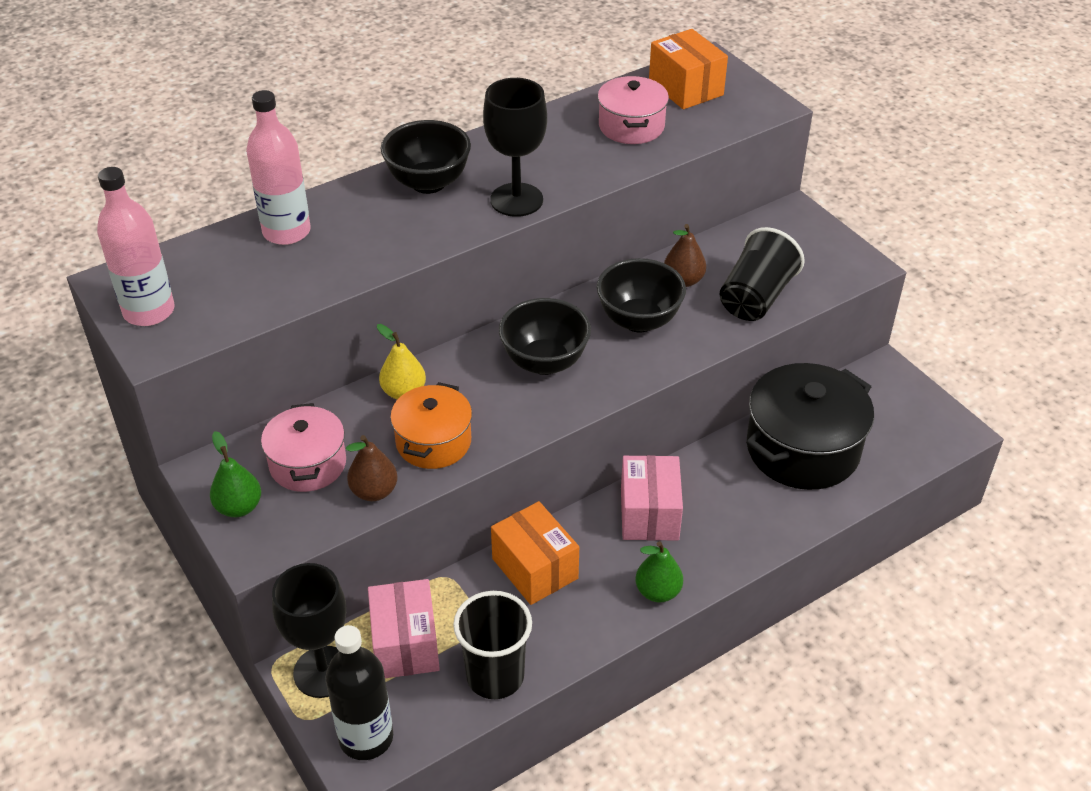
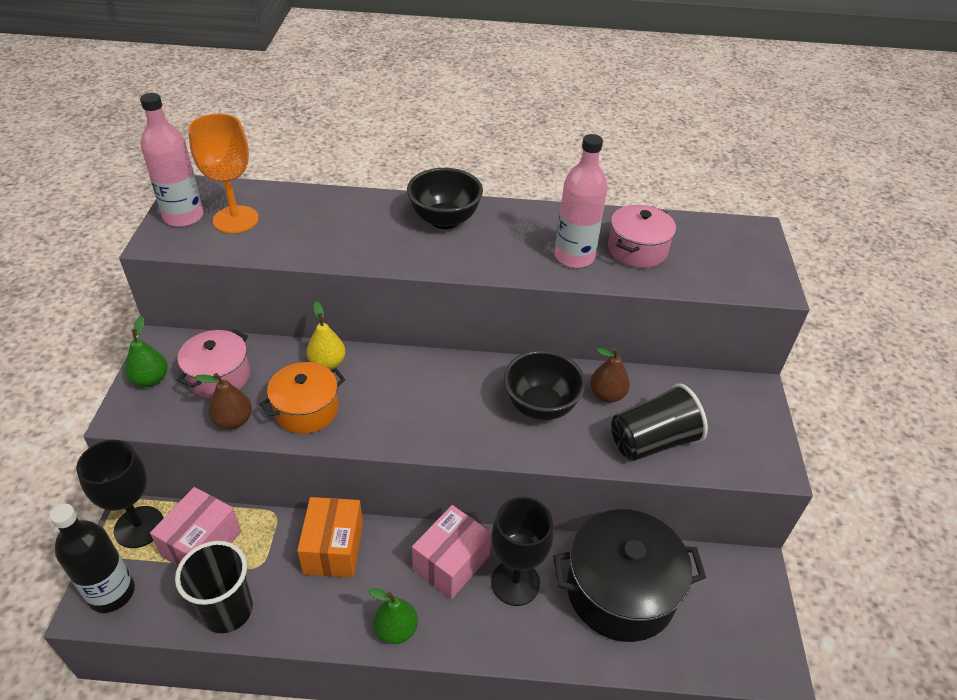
camera: 35 degrees right, 0 degrees up
(212, 286) = (235, 219): none -> orange goblet
(286, 232) = (319, 208): pink bottle -> pink bottle (574, 257)
(516, 200) = (490, 262): black goblet -> black goblet (515, 582)
(544, 362) = (440, 397): black bowl -> none
(685, 88) = (713, 241): orange box -> none

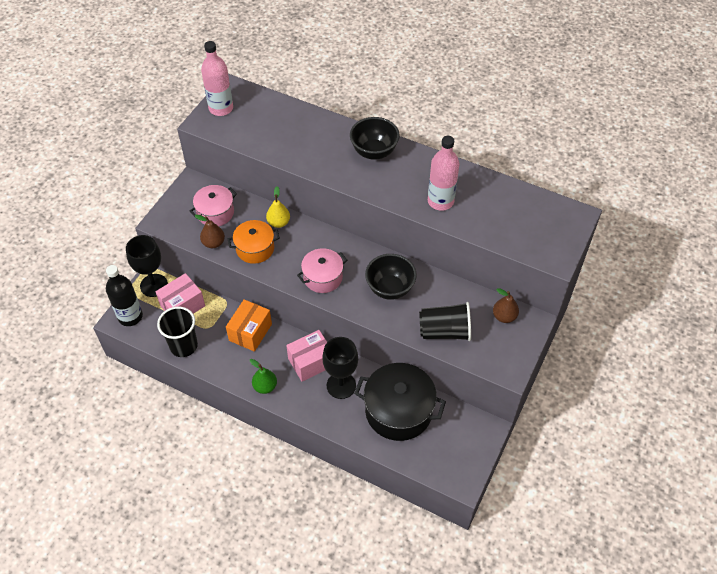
camera: 25 degrees right, 10 degrees up
(151, 379) = (179, 204): green pear -> none
(235, 219) = (249, 118): orange goblet -> none
(607, 395) = (434, 294): brown pear -> brown pear (504, 316)
(637, 250) = (485, 207): pink pot -> pink pot (323, 277)

